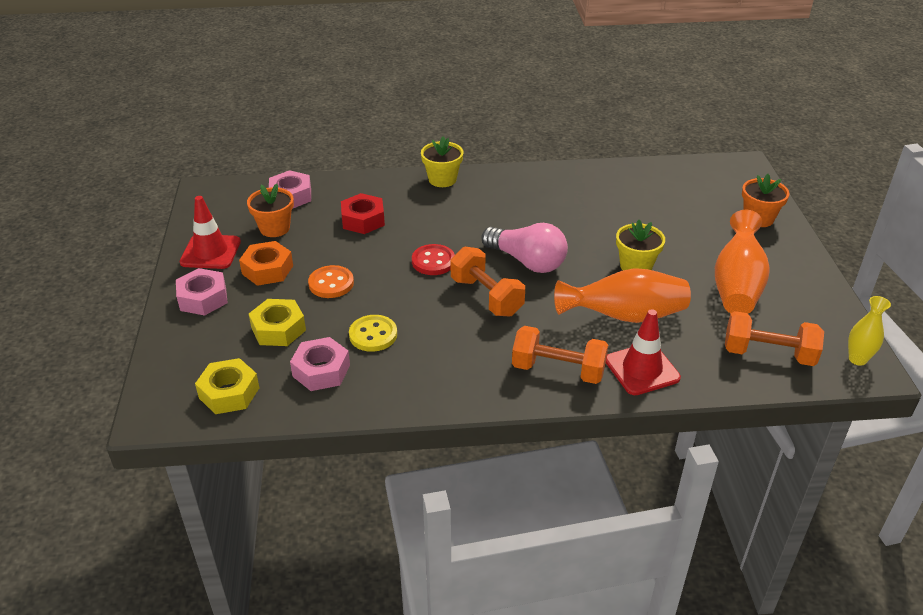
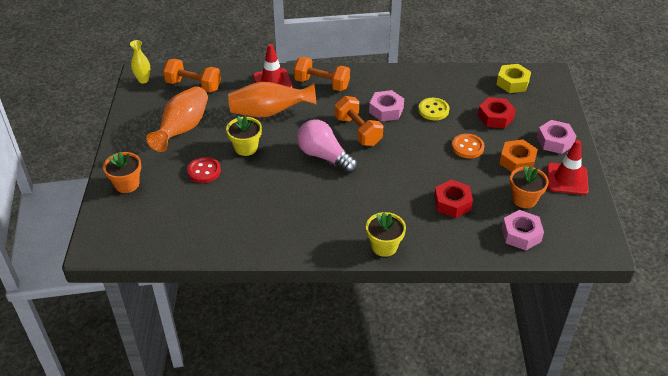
camera: 175 degrees left, 5 degrees up
(278, 329) = (495, 117): yellow nut -> red nut
(321, 370) = (462, 91): pink nut -> pink nut (386, 110)
(433, 261) = (394, 160): red button -> red button (204, 171)

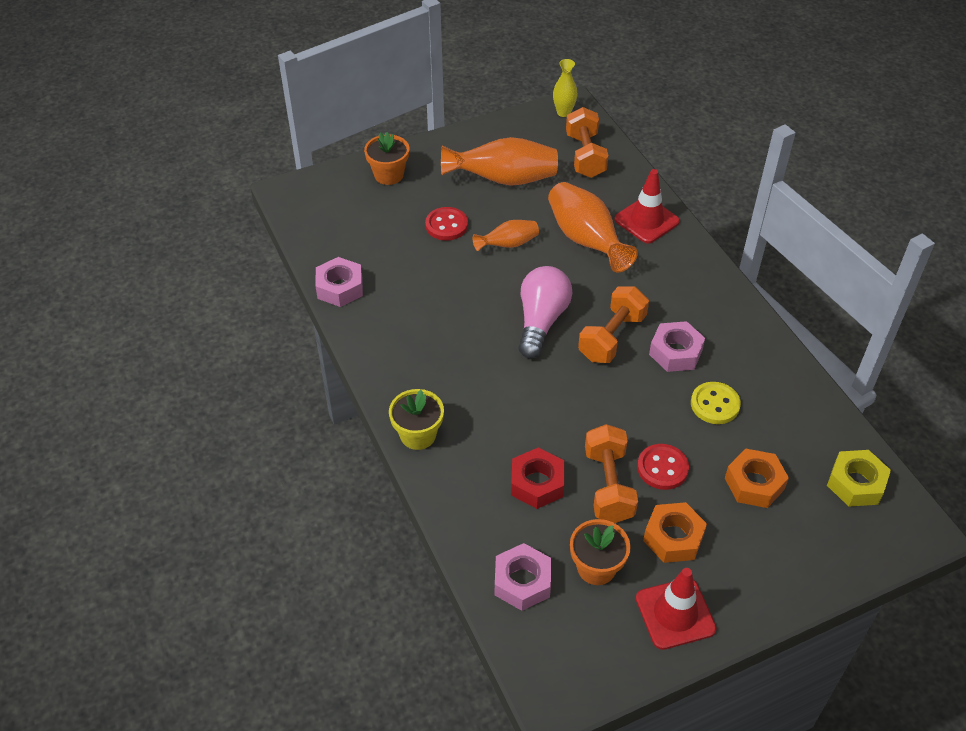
camera: 65 degrees right, 5 degrees up
(246, 148) = (508, 244): yellow flower pot -> orange vase
(322, 84) = (679, 268): orange dumbbell -> orange dumbbell (608, 485)
(467, 147) = (662, 468): orange button -> red button
(495, 117) = (754, 483): red nut -> orange nut
(555, 141) = (753, 576): pink nut -> pink nut (340, 288)

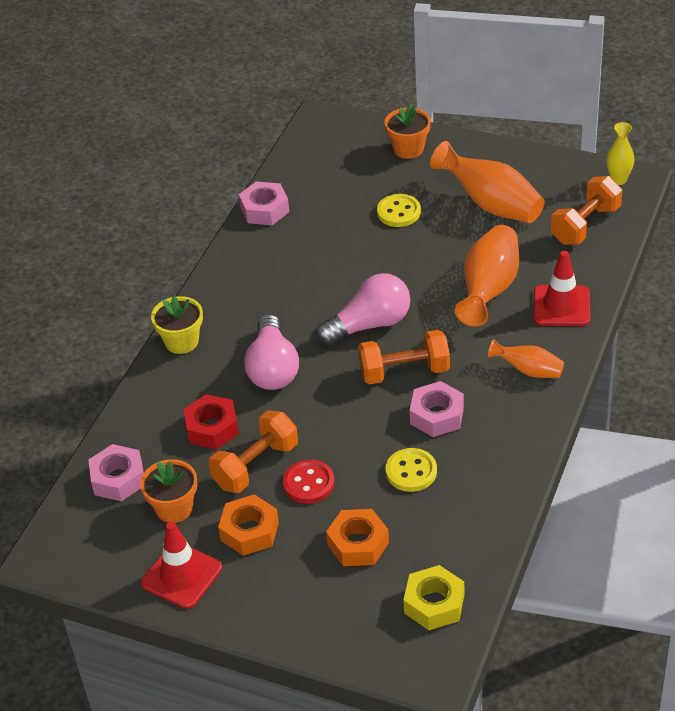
camera: 50 degrees right, 5 degrees down
(446, 225) = (399, 212): red button -> yellow button
(508, 244) = (424, 255): orange vase -> orange vase (528, 370)
(517, 403) = (273, 368): none -> pink light bulb

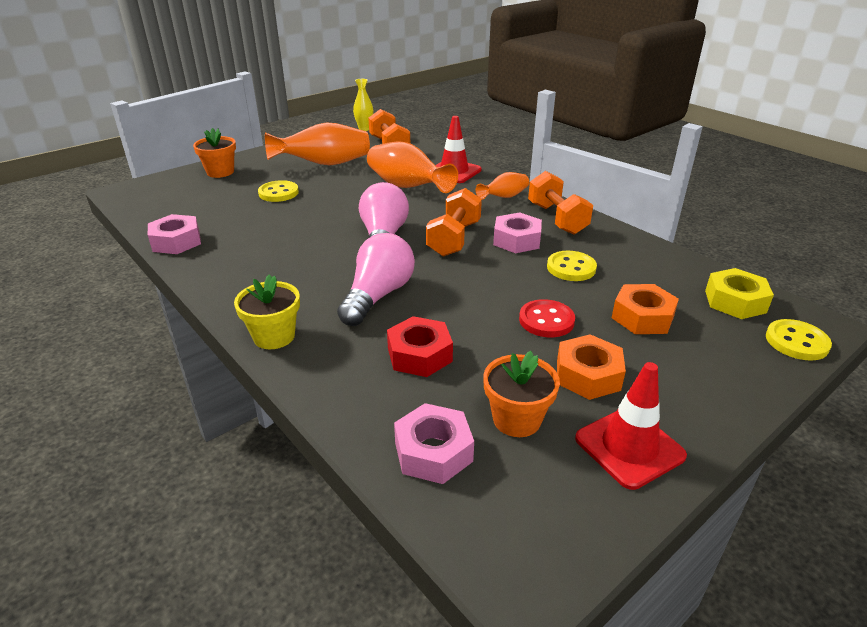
camera: 65 degrees left, 10 degrees down
(255, 466) = (497, 343): orange dumbbell -> orange dumbbell (557, 219)
(273, 368) = (378, 295): pink light bulb -> pink light bulb turned 90 degrees counterclockwise
(390, 657) = (796, 342): none -> yellow button

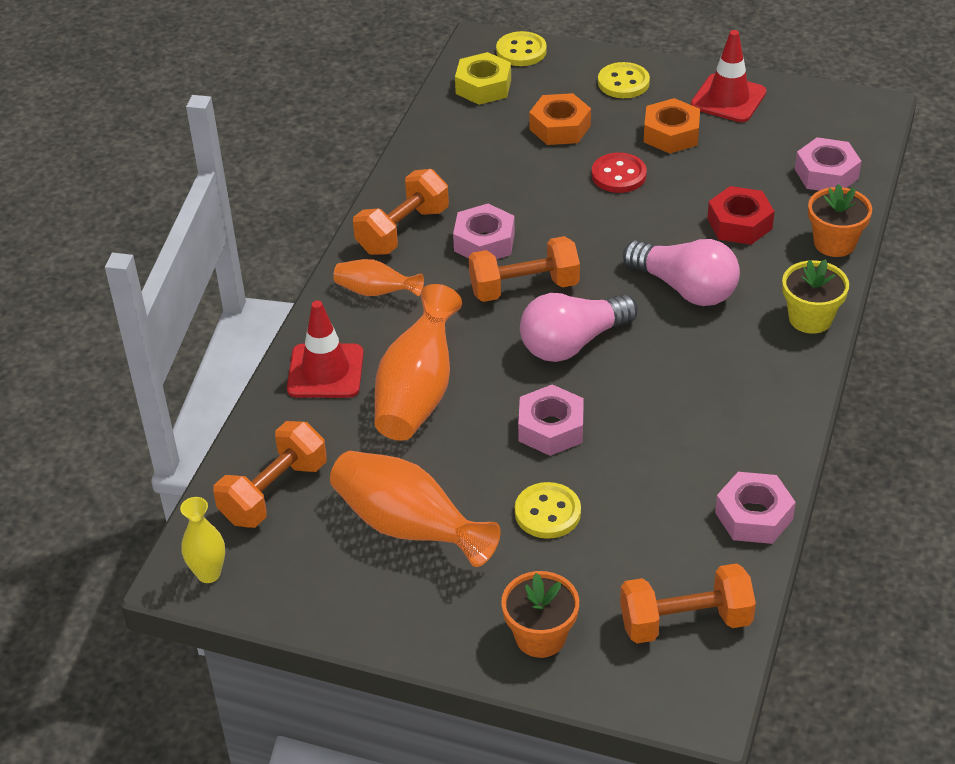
camera: 120 degrees left, 10 degrees up
(163, 202) = (685, 622): none -> orange dumbbell
(329, 210) = (551, 428): none -> pink nut
(378, 295) = (685, 288): pink light bulb -> pink light bulb turned 135 degrees counterclockwise
(516, 419) = (755, 150): orange flower pot -> orange flower pot (834, 243)
(571, 268) = (510, 188): yellow button -> yellow button (623, 82)

